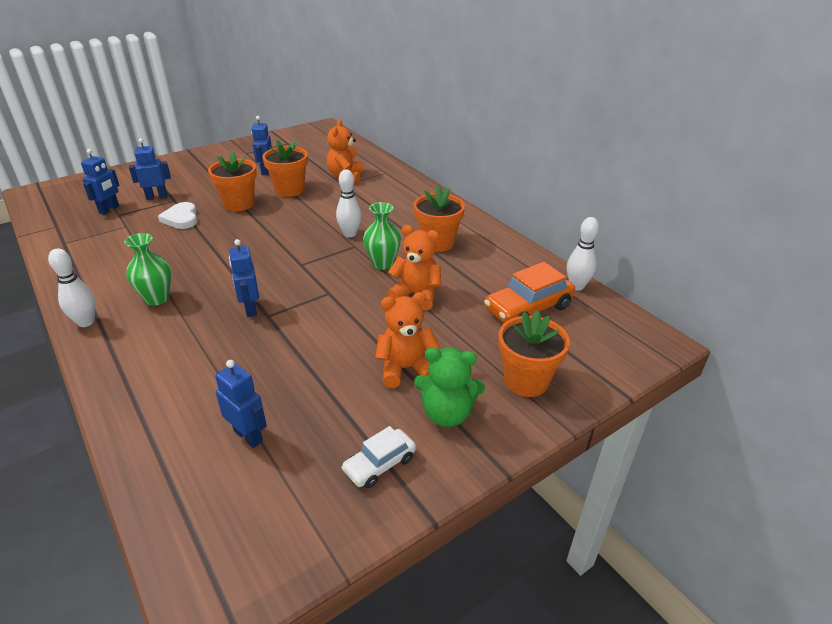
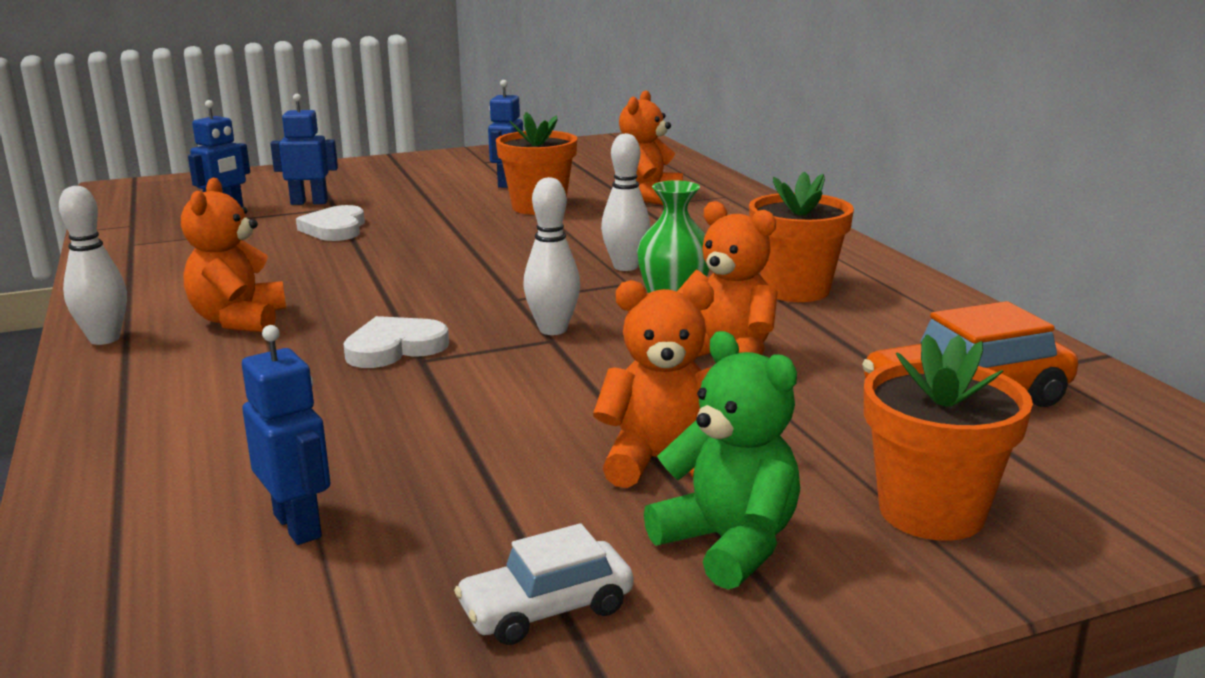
camera: 15 degrees right, 15 degrees down
(157, 298) = (239, 320): green vase -> orange teddy bear
(239, 204) = (441, 218): orange flower pot -> none
(250, 309) = (394, 348): blue robot -> white heart
(447, 413) = (729, 544): green teddy bear -> green teddy bear turned 150 degrees counterclockwise
(576, 286) = (1088, 375): white bowling pin -> white bowling pin (553, 329)

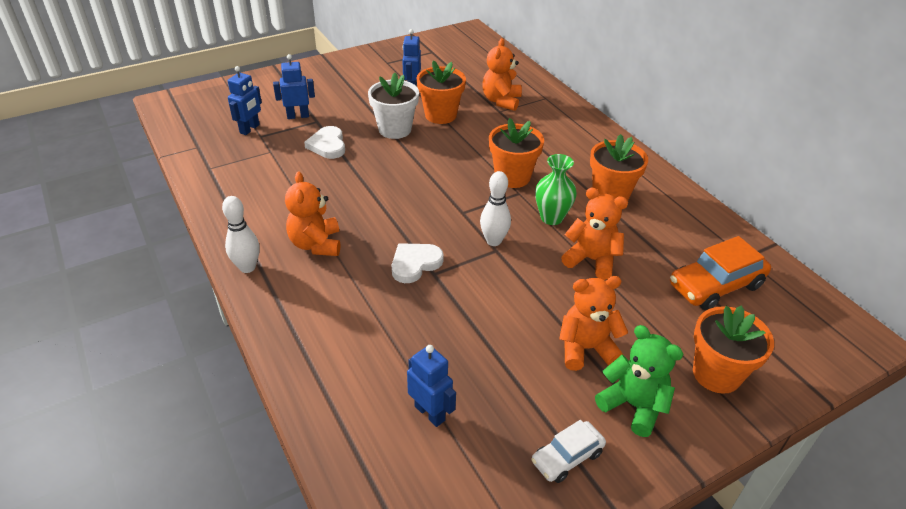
camera: 10 degrees left, 20 degrees up
(454, 218) = (395, 129): none -> white flower pot
(625, 267) = (512, 177): white bowling pin -> orange flower pot

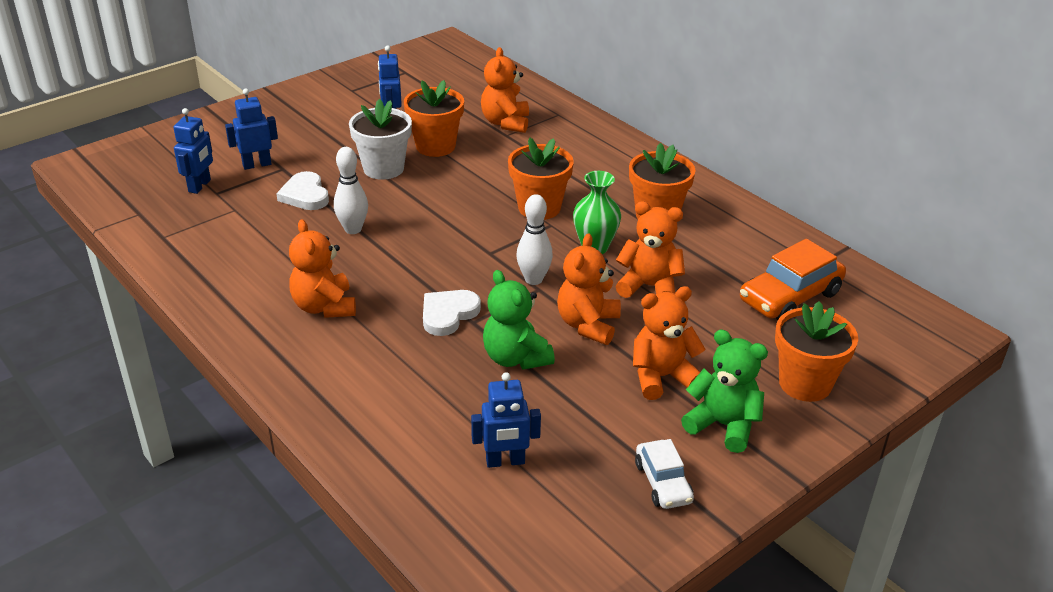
camera: 10 degrees left, 5 degrees down
(247, 267) = (249, 341): white bowling pin -> white bowling pin (353, 229)
(430, 413) = (505, 461): blue robot -> blue robot turned 135 degrees clockwise
(462, 312) = (515, 358): none -> green teddy bear
(531, 289) = (588, 325): none -> orange teddy bear
(567, 457) = (663, 483): white car -> white car turned 60 degrees counterclockwise

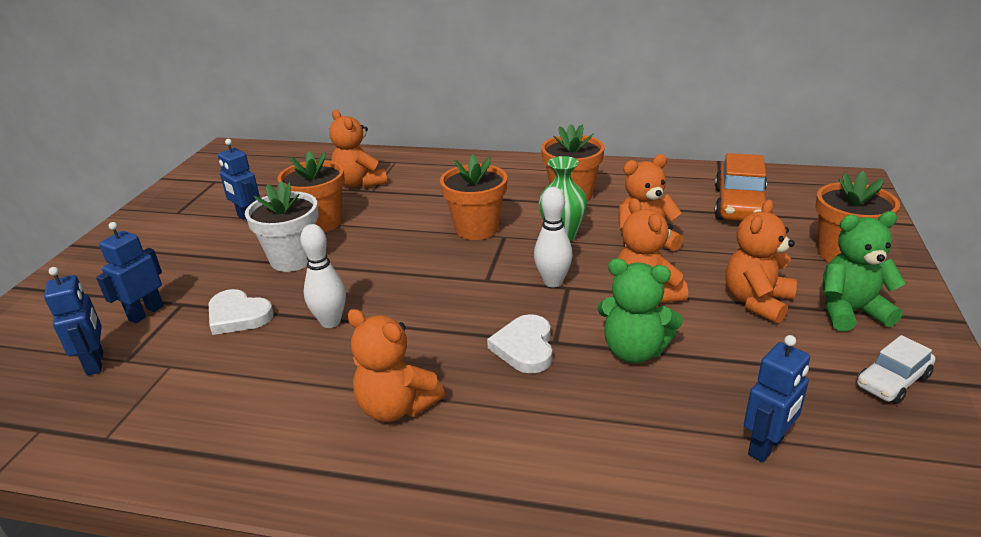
camera: 35 degrees left, 5 degrees down
(663, 483) = (892, 381): white car -> white car turned 105 degrees clockwise

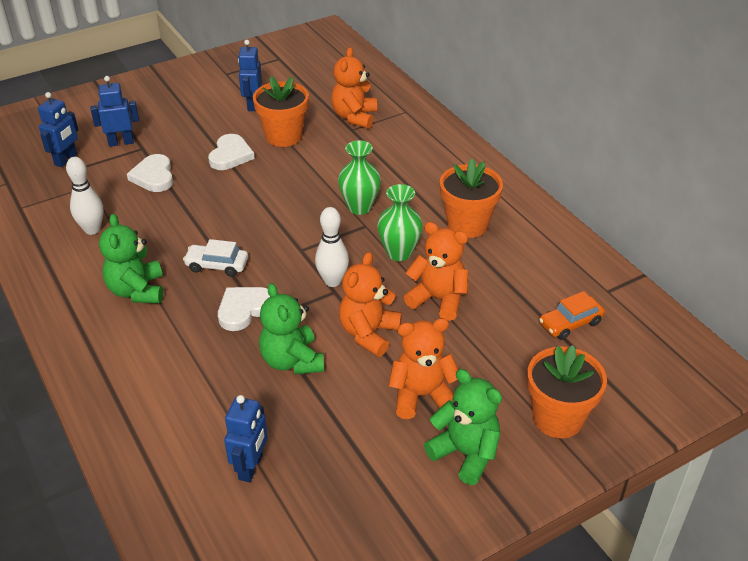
camera: 45 degrees right, 10 degrees up
(293, 259) = (230, 155): white flower pot -> white heart
(330, 322) = (185, 215): white bowling pin -> white bowling pin (92, 229)
(396, 407) = (137, 291): orange teddy bear -> green teddy bear
(477, 229) = (359, 207): orange flower pot -> green vase
(739, 205) = (570, 323): orange car -> orange car, size x0.60
(766, 446) = (251, 467): blue robot -> blue robot turned 75 degrees counterclockwise
(892, 381) = (390, 508): white car -> white car (217, 265)

